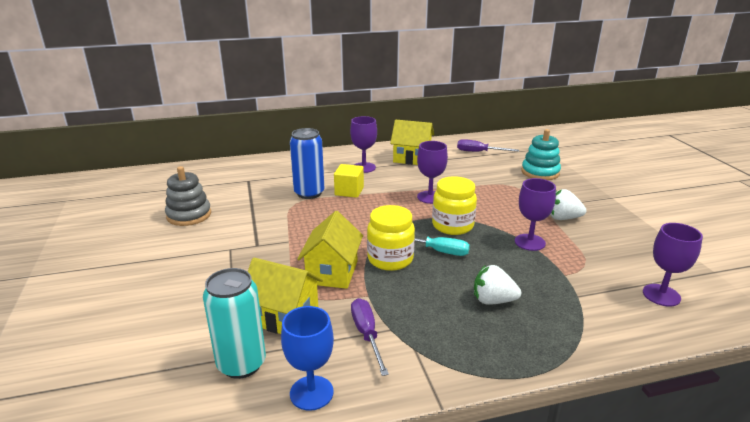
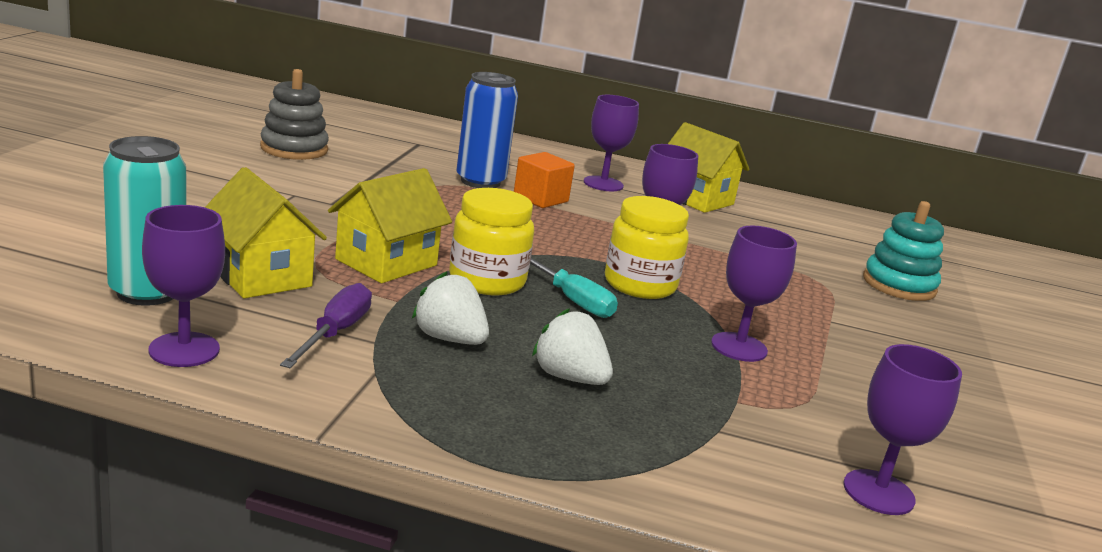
camera: 25 degrees right, 5 degrees down
(311, 393) = (184, 350): blue goblet -> purple goblet
(349, 191) = (540, 199): yellow cube -> orange cube
(479, 152) = (825, 229): purple screwdriver -> none
(563, 218) = (848, 345): white strawberry -> white strawberry (449, 339)

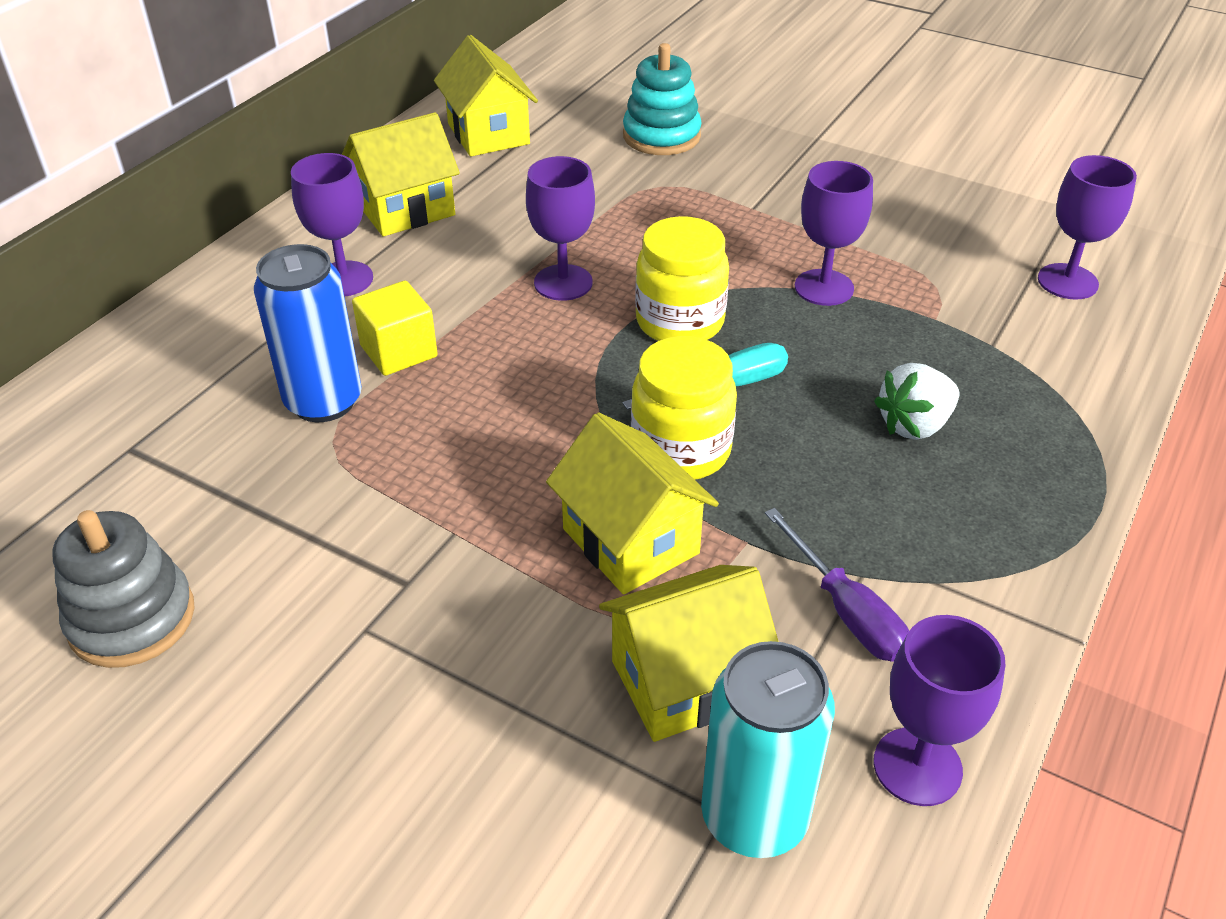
camera: 70 degrees left, 20 degrees up
(335, 333) = (846, 610): purple screwdriver -> purple screwdriver turned 150 degrees counterclockwise
(449, 339) = (844, 507): white strawberry -> none
(540, 199) = (399, 351): orange cube -> yellow cube
(820, 222) = (488, 134): none -> yellow house

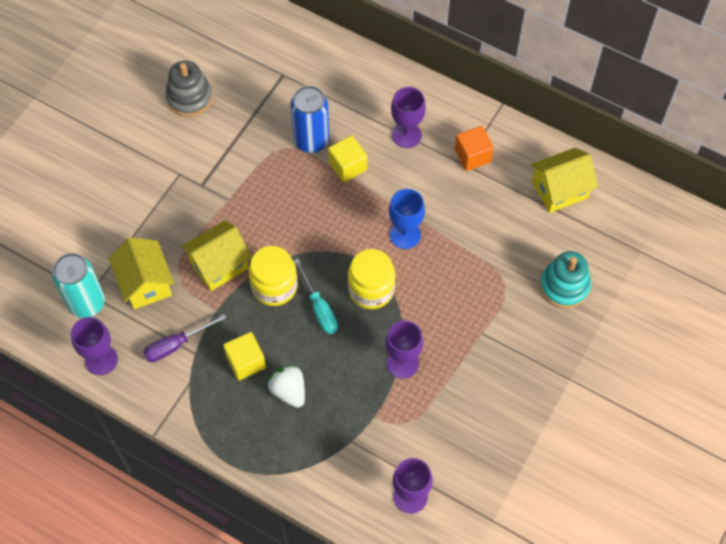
camera: 90 degrees right, 20 degrees up
(406, 209) = (472, 156): yellow house -> orange cube
(563, 283) = (405, 235): purple goblet -> blue goblet
(864, 489) = (246, 362): none -> yellow cube

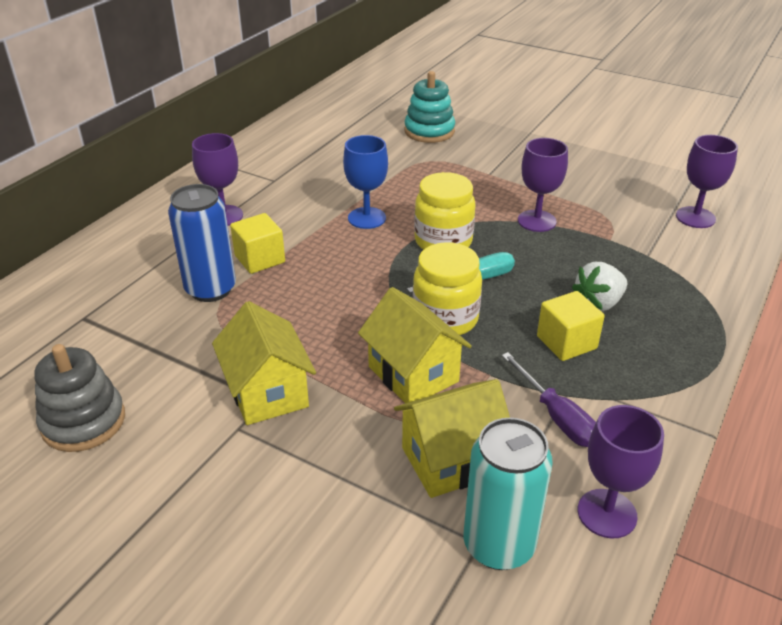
camera: 90 degrees left, 25 degrees down
(472, 156) = (264, 175): orange cube -> none
(559, 190) = (317, 130): yellow house -> yellow house (267, 392)

